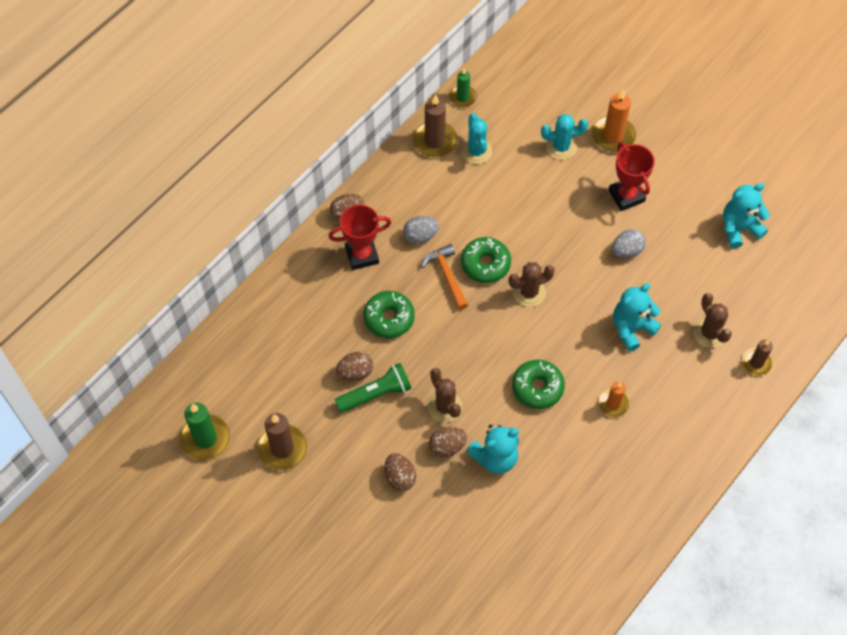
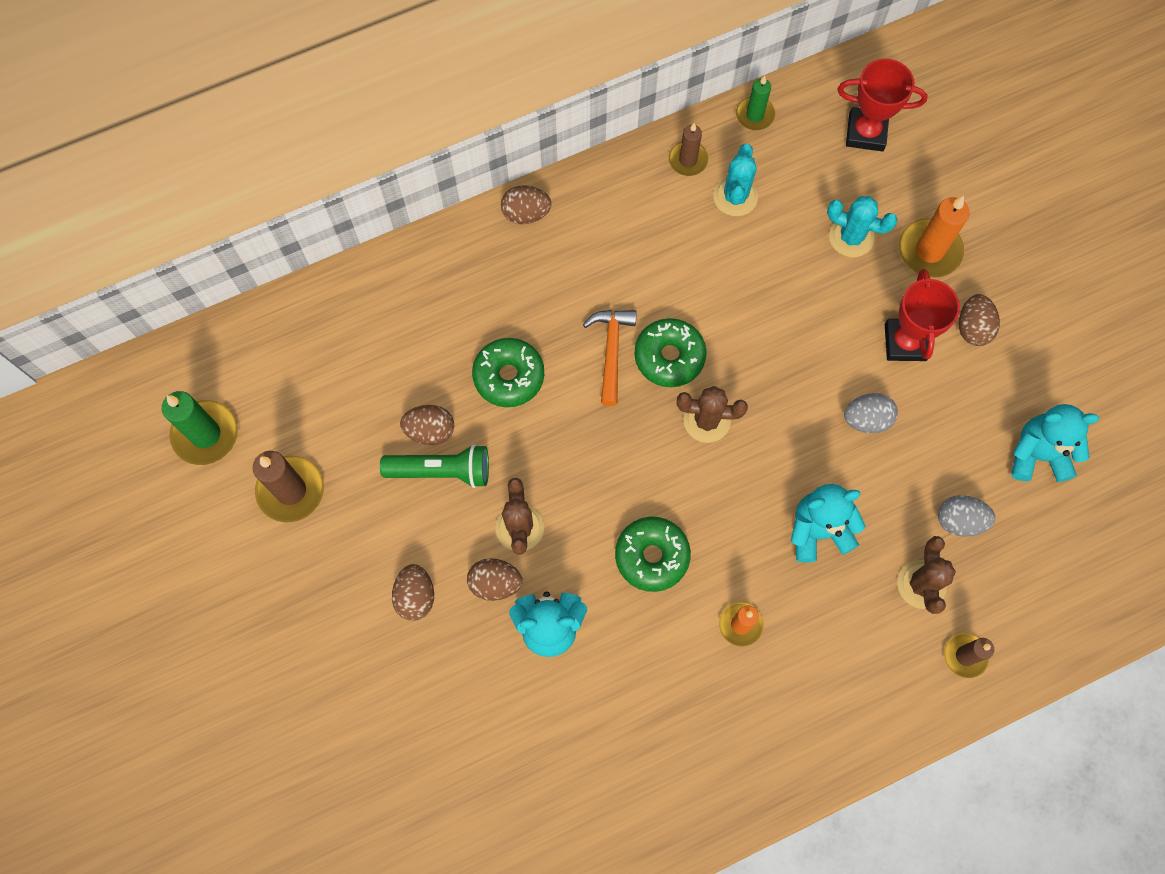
camera: 25 degrees right, 10 degrees up
(362, 255) = (517, 276): red trophy -> red trophy (866, 132)
(420, 236) = (604, 282): grey egg -> grey egg (959, 520)
(434, 141) = (688, 160): brown candle -> brown candle, size x0.63
(662, 171) = (972, 328): none -> brown egg

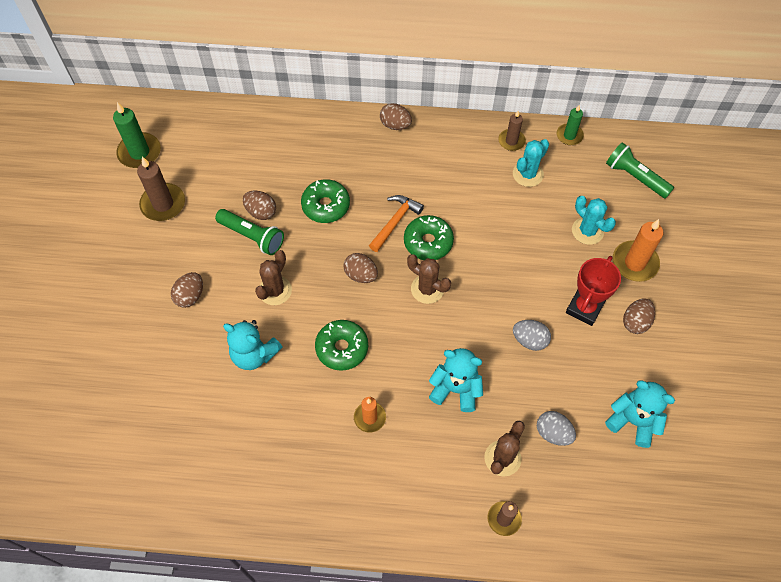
camera: 30 degrees right, 10 degrees down
(495, 583) = (240, 313): brown egg -> brown egg (361, 275)
(866, 132) = (635, 177): red trophy -> green flashlight

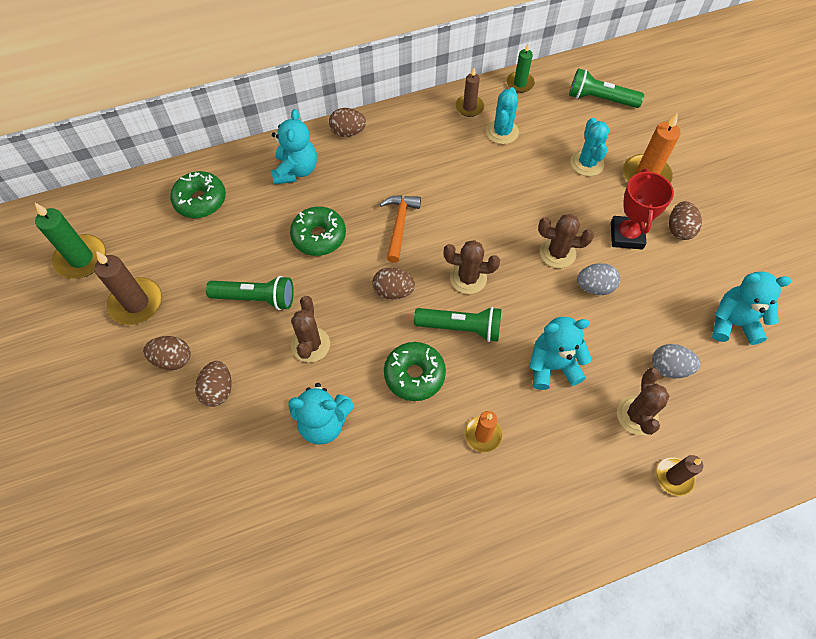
camera: 25 degrees left, 0 degrees up
(261, 212) = (252, 269): brown egg -> brown egg (173, 359)
(336, 143) = (296, 170): none -> turquoise teddy bear
(399, 327) = (461, 328): none -> green flashlight
(428, 242) = (443, 232): green donut -> green donut (200, 200)
(515, 298) = (557, 253): none -> brown cactus
(587, 231) = (587, 163): turquoise cactus -> turquoise cactus turned 60 degrees clockwise

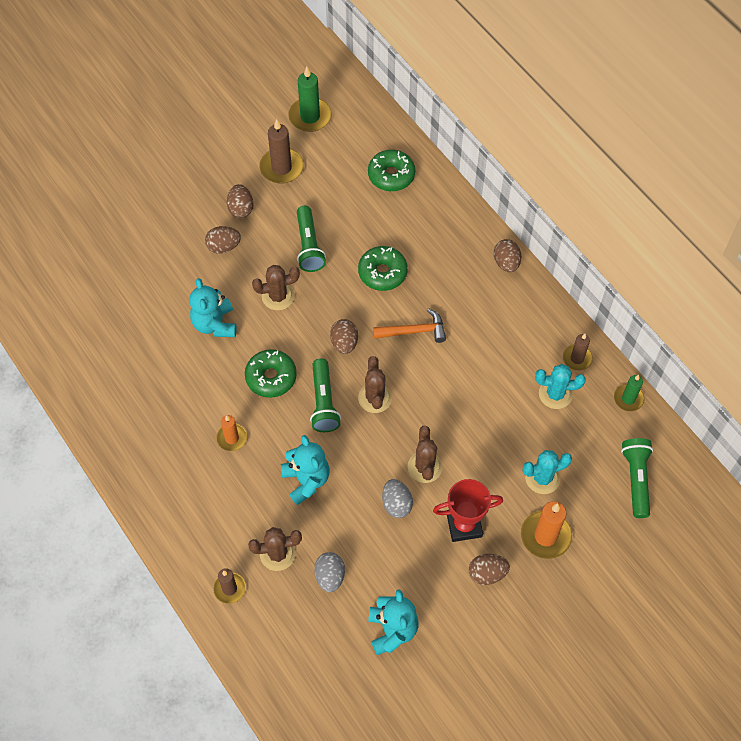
camera: 75 degrees right, 0 degrees up
(296, 170) = (447, 235): turquoise teddy bear -> none

